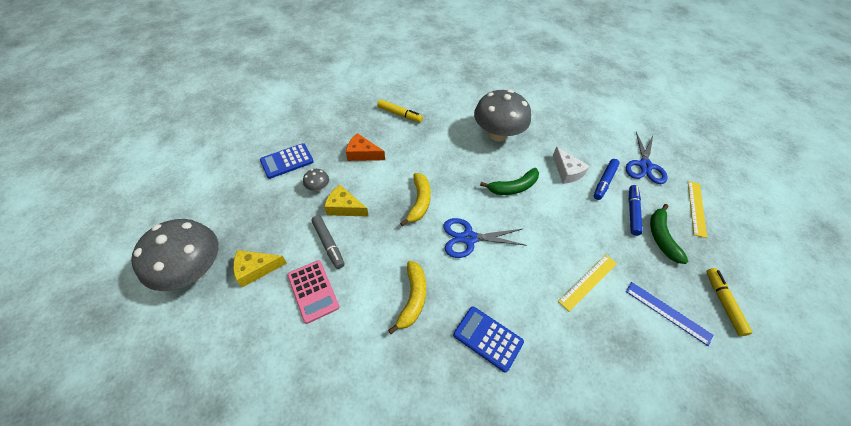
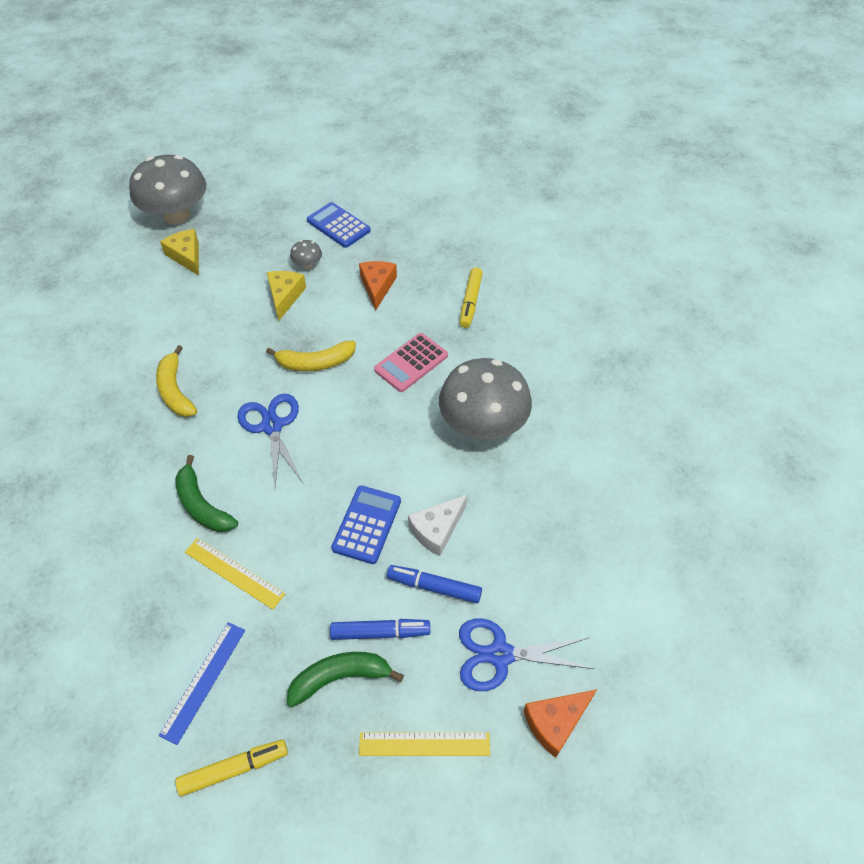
camera: 75 degrees right, 0 degrees up
(313, 291) = (170, 306): pink calculator -> pink calculator (411, 363)
(328, 244) = (230, 299): grey marker -> none
(413, 298) = (175, 390): yellow banana -> yellow banana turned 75 degrees clockwise
(488, 338) = (137, 470): blue calculator -> blue calculator (367, 524)
(513, 187) = (377, 462): green banana -> green banana (202, 505)
(679, 156) = (555, 722): none -> orange cheese

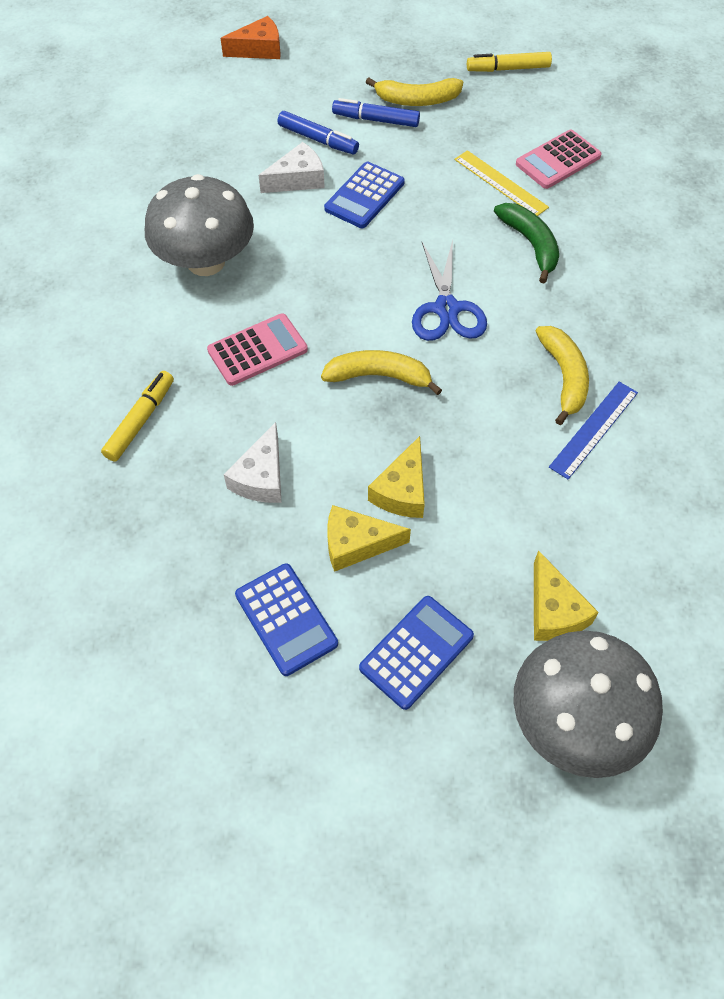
camera: 165 degrees left, 5 degrees up
(173, 620) = (558, 160): none -> pink calculator
(204, 681) = (530, 118): blue ruler -> blue ruler (594, 429)
(263, 226) = (416, 652): none -> blue calculator
(307, 265) = (356, 544): grey mushroom -> yellow cheese
(340, 677) = (417, 100): green banana -> yellow banana
(377, 286) = (261, 477): orange cheese -> white cheese
(424, 744) = (362, 56): yellow ruler -> none
(500, 655) = (281, 90): blue scissors -> none

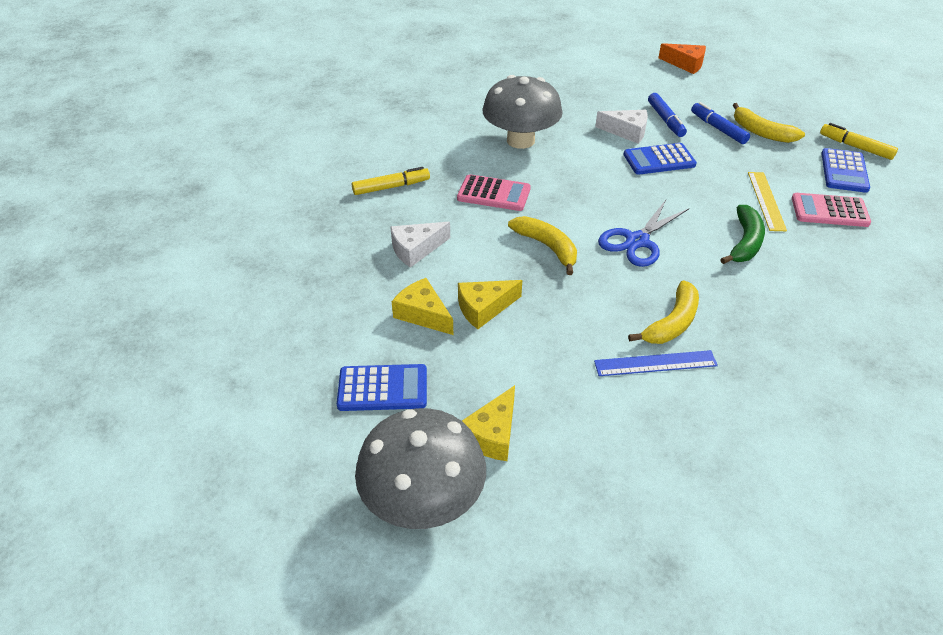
camera: 45 degrees right, 15 degrees down
(286, 619) = (338, 319): blue calculator -> blue calculator (844, 171)

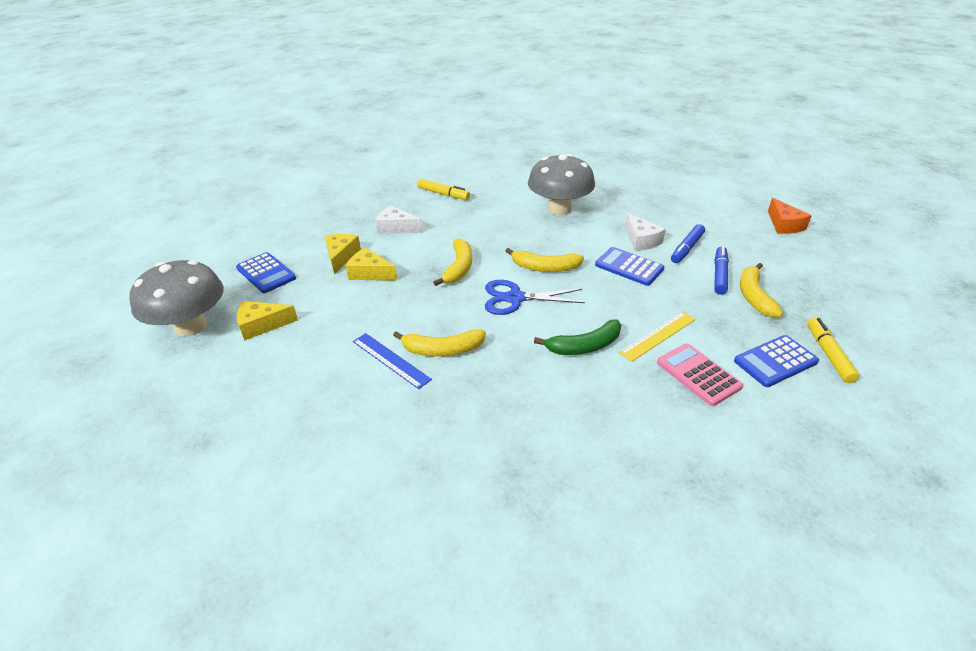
camera: 50 degrees right, 5 degrees down
(494, 194) = (486, 226): pink calculator -> none
(608, 200) = (545, 267): none -> yellow banana

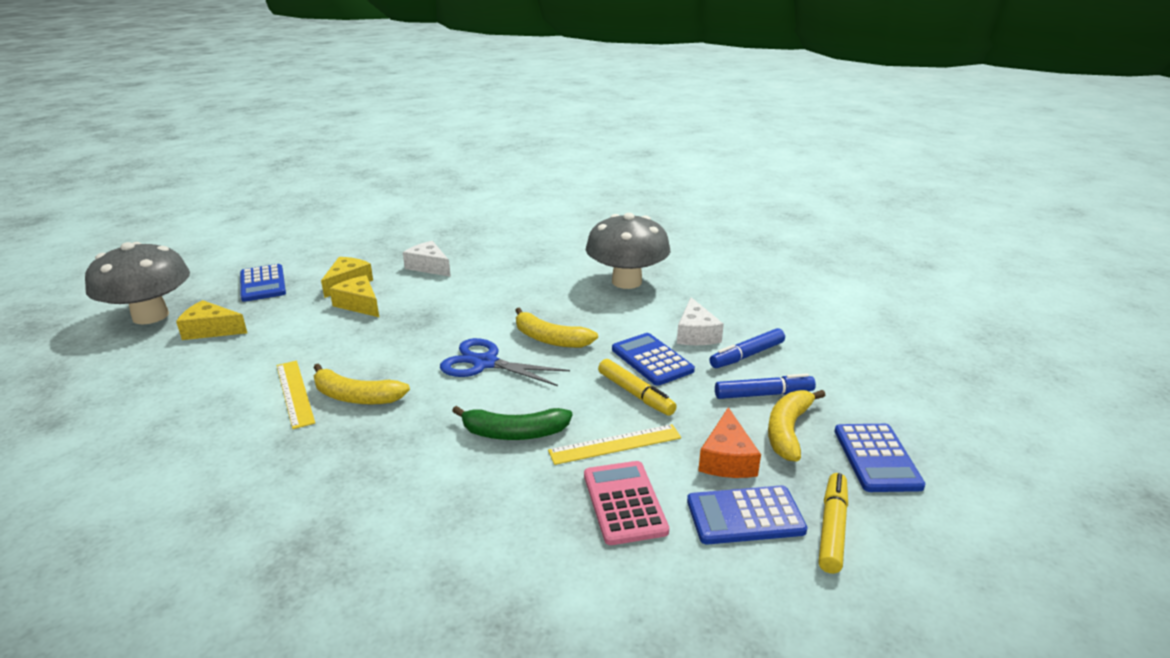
camera: 20 degrees right, 10 degrees down
(391, 360) = (295, 393): blue ruler -> yellow ruler
(443, 194) = (510, 243): yellow marker -> yellow marker (635, 394)
(459, 268) = (454, 319): yellow banana -> none
(719, 275) = (763, 394): blue marker -> blue marker turned 45 degrees clockwise
(784, 225) = (912, 355): orange cheese -> orange cheese (727, 459)
(817, 301) = (876, 458): none -> blue calculator

